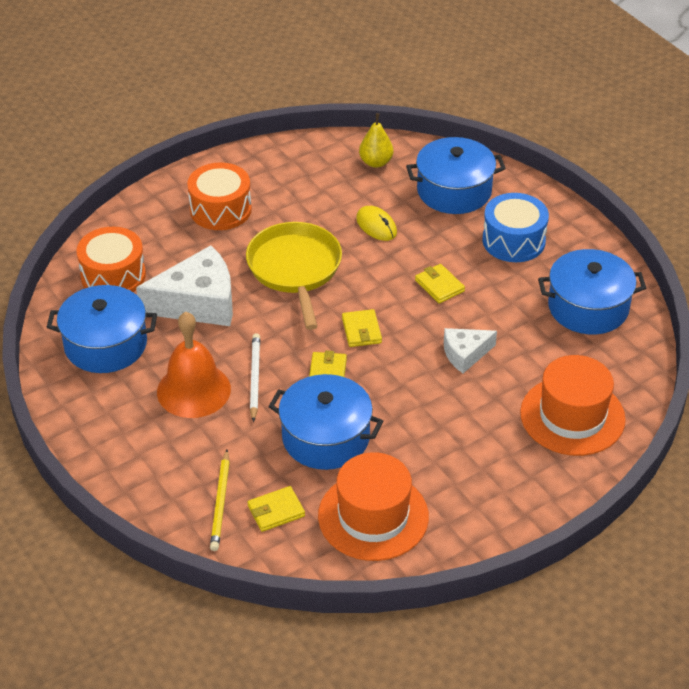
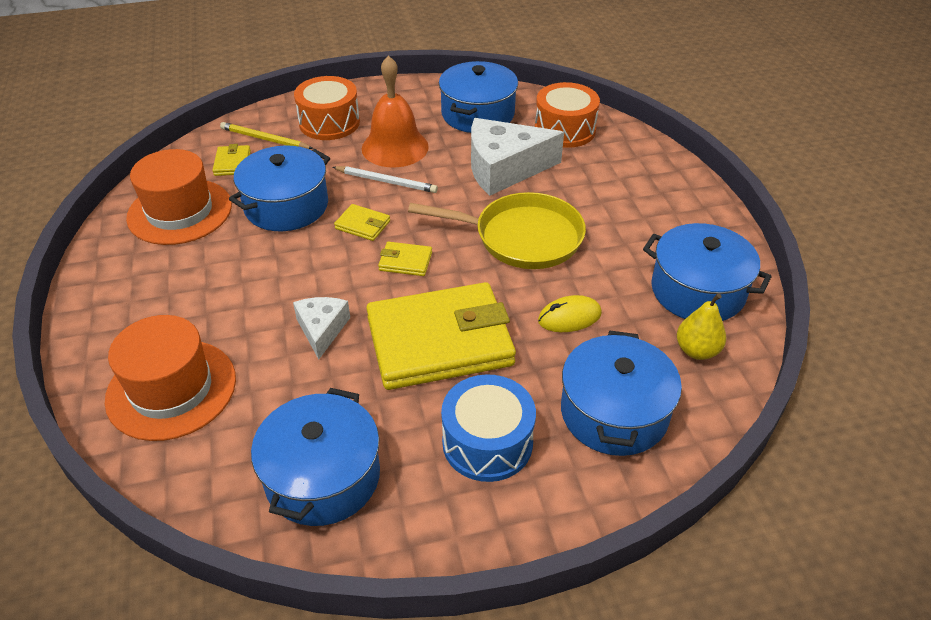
camera: 110 degrees right, 0 degrees up
(198, 303) = (504, 168): white cheese -> white cheese turned 75 degrees clockwise
(220, 209) = (640, 207): orange drum -> orange drum (329, 123)
(312, 168) = (697, 291): none -> blue pot
(439, 286) = (440, 341): yellow wallet -> yellow wallet, size x2.50

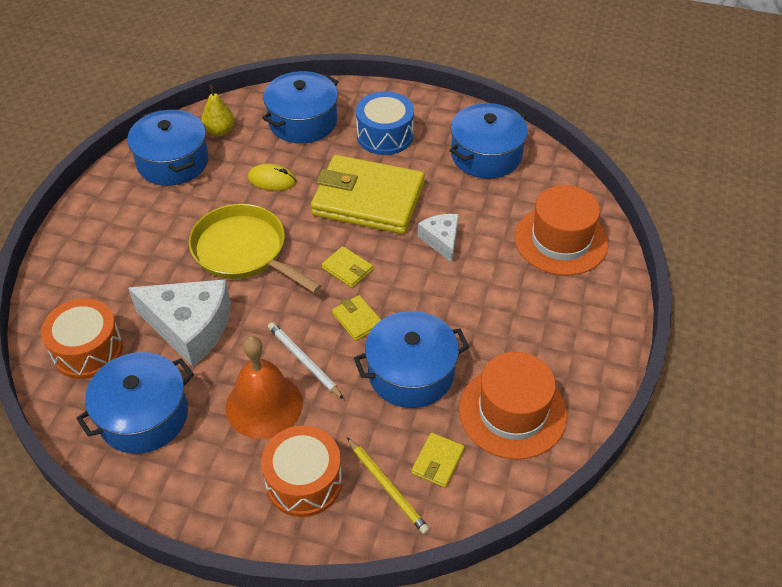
camera: 150 degrees left, 5 degrees up
(322, 329) = (441, 240): white cheese -> white cheese turned 135 degrees clockwise

